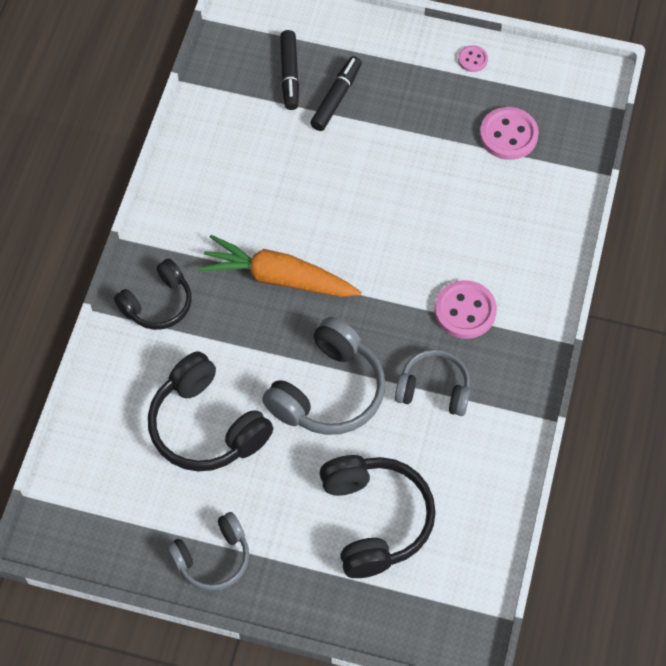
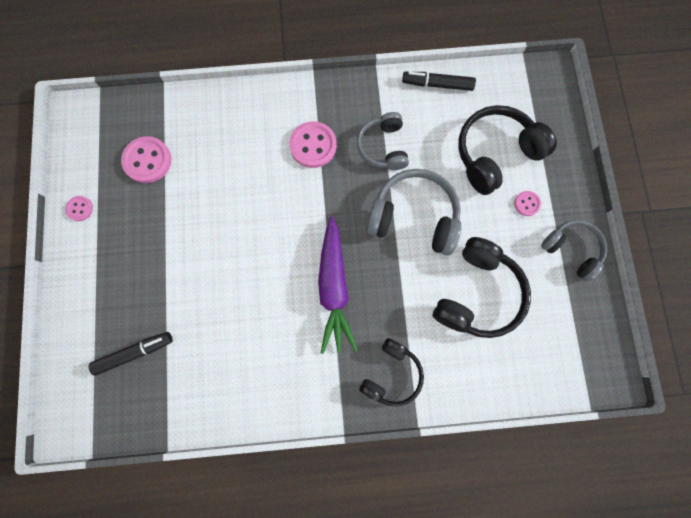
camera: 110 degrees left, 15 degrees up
(158, 304) = (392, 374): black headphones -> black headphones turned 90 degrees clockwise
(278, 278) = (334, 288): orange carrot -> purple carrot
(293, 530) = (527, 204): none -> pink button
(336, 98) = (148, 304): black marker -> black marker (437, 84)

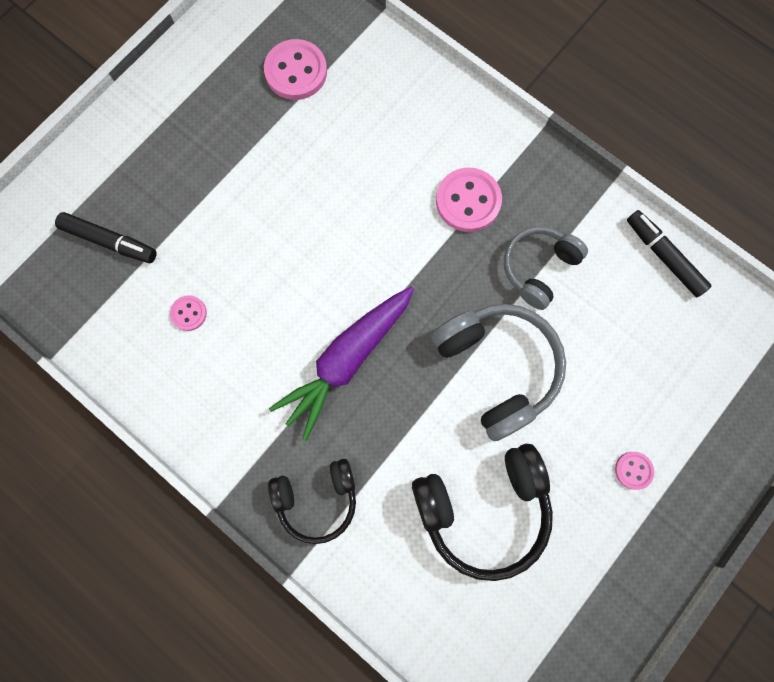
camera: 45 degrees right, 0 degrees up
(80, 209) = (192, 62): pink button -> pink button (189, 313)
(495, 154) = (652, 386): black headphones -> none
(571, 250) = (632, 565): grey headphones -> none

